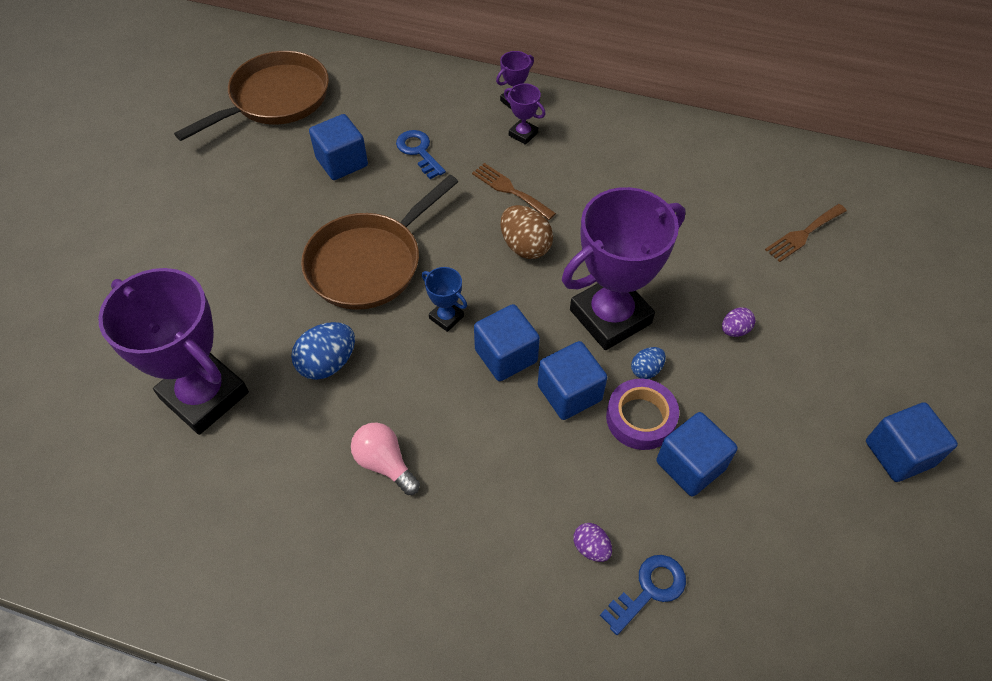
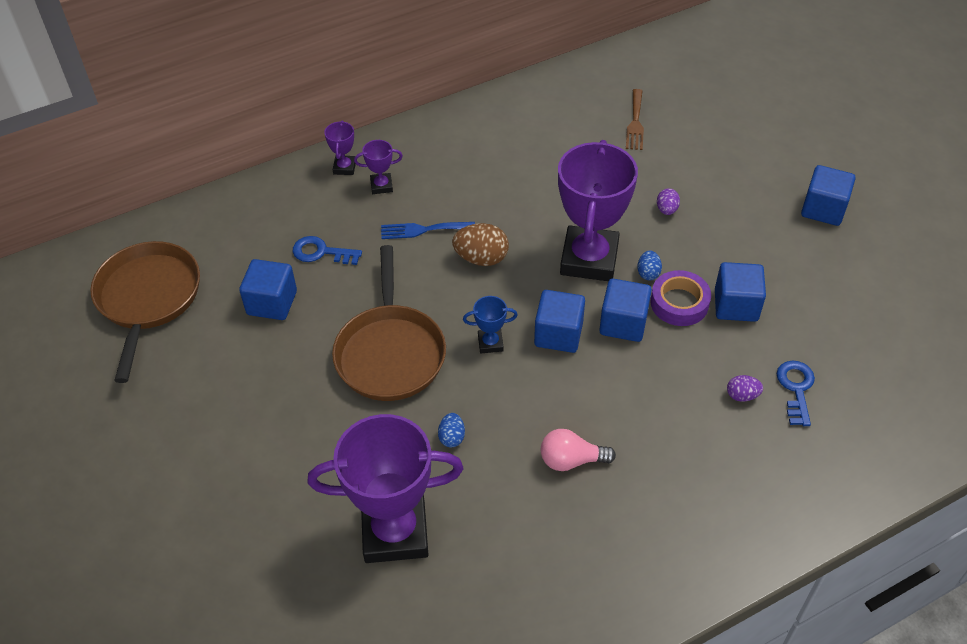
camera: 45 degrees left, 5 degrees down
(328, 363) = (452, 437): blue egg -> blue egg, size x0.57
(510, 190) = (423, 230): brown fork -> blue fork

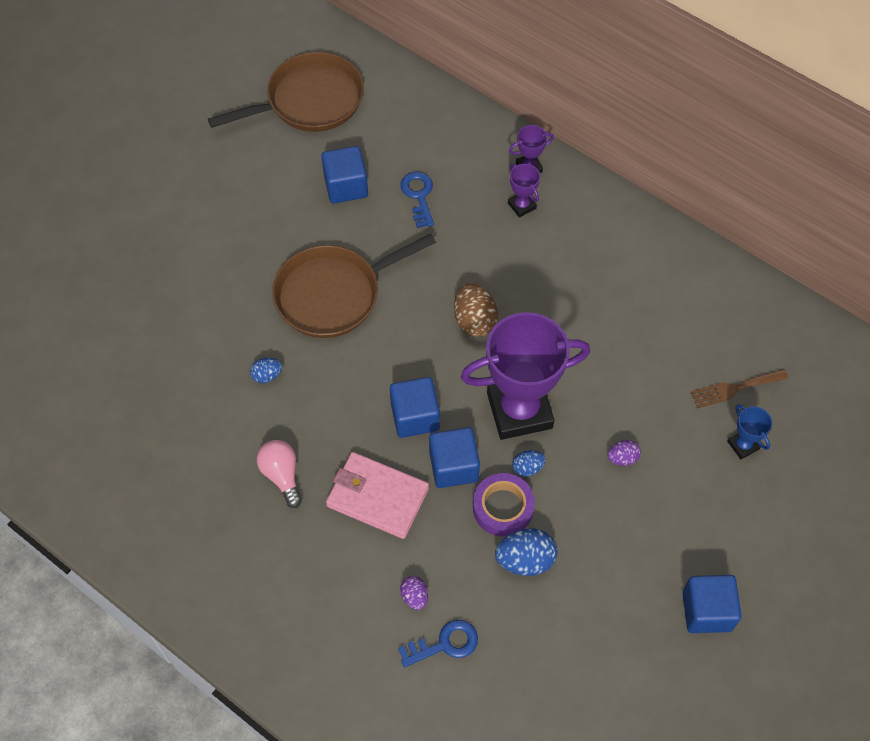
camera: 65 degrees right, 10 degrees up
(395, 532) = (162, 372): purple trophy -> none
(423, 230) = (485, 260): blue fork -> none
(490, 343) = (379, 366): blue trophy -> blue trophy (743, 445)
(629, 390) = (377, 497): none -> pink wallet
(736, 305) = (525, 560): blue cube -> blue egg

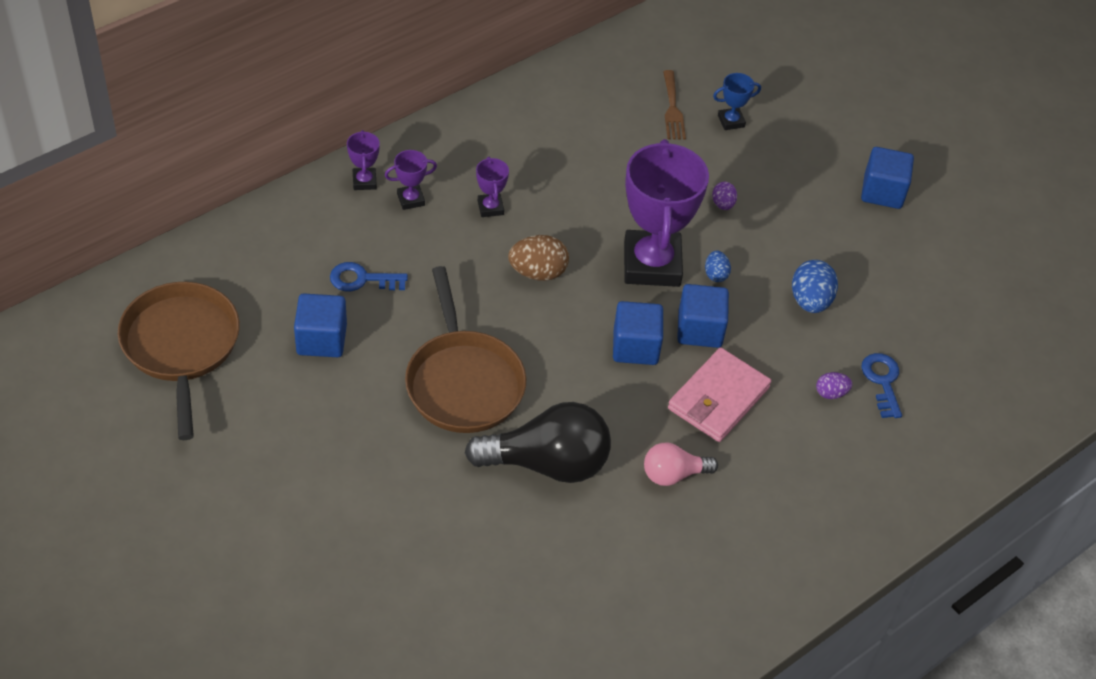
camera: 80 degrees left, 10 degrees down
(267, 375) = (547, 463): blue egg -> black light bulb
(503, 508) = (753, 303): purple tape -> none
(537, 266) = (490, 208): none -> purple trophy

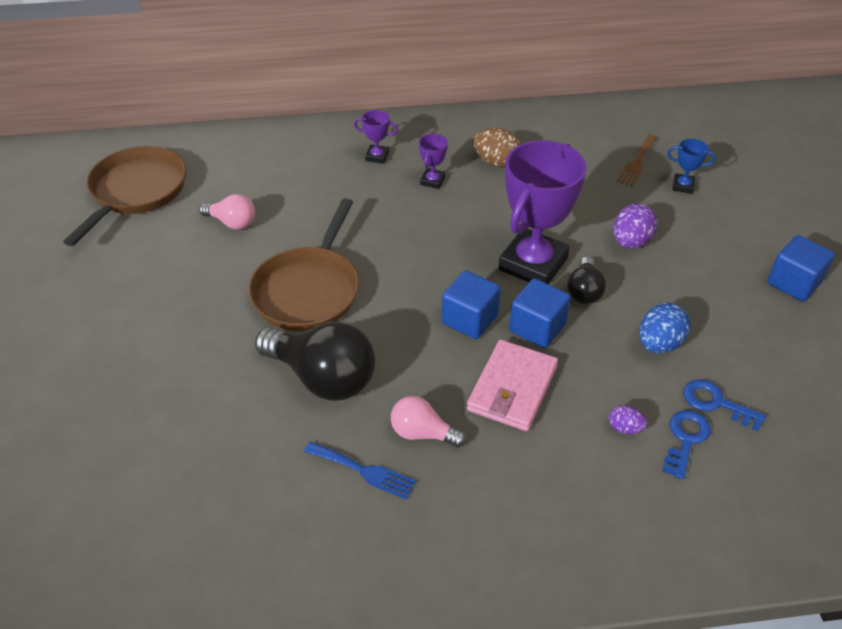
camera: 35 degrees right, 5 degrees down
(321, 339) = (232, 222): blue cube -> pink light bulb
(362, 279) = (296, 194): blue key -> blue key (716, 403)
(364, 181) = (353, 135): purple trophy -> none
(538, 272) = (433, 236): brown egg -> brown egg (496, 162)
(650, 531) = (364, 471): none -> blue fork
(715, 274) = (584, 291): blue egg -> black light bulb
(718, 398) = (512, 388): pink wallet -> pink wallet turned 45 degrees counterclockwise
(723, 204) = (630, 242): purple egg -> purple egg, size x1.76

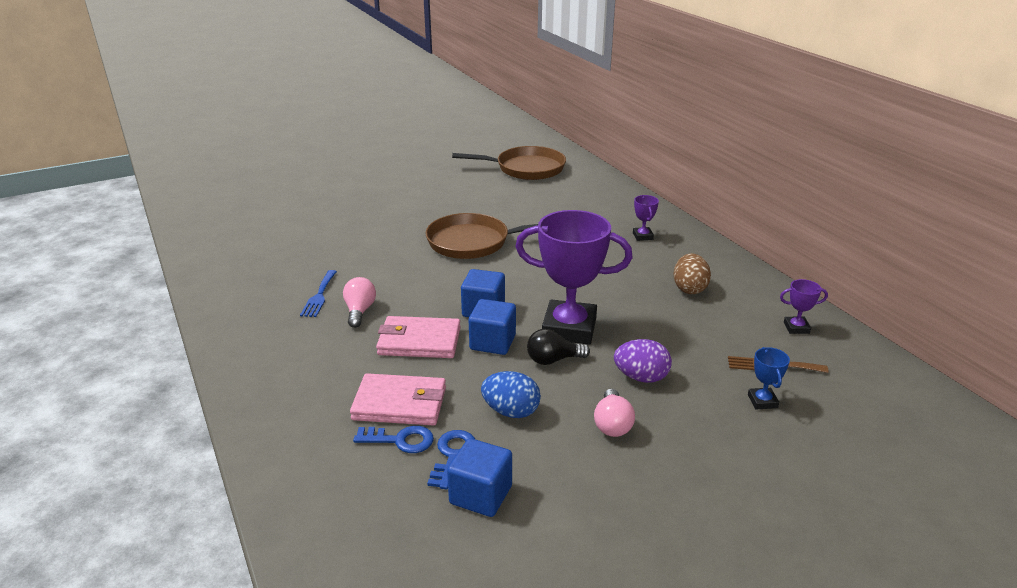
camera: 70 degrees right, 15 degrees down
(232, 222) = (521, 203): pink light bulb -> pink light bulb (612, 424)
(322, 378) = (394, 265): black light bulb -> none
(432, 181) = (635, 264): purple trophy -> purple trophy (796, 328)
(624, 428) = (400, 404): purple egg -> pink wallet
(794, 283) = (664, 500): blue cube -> blue cube (481, 495)

